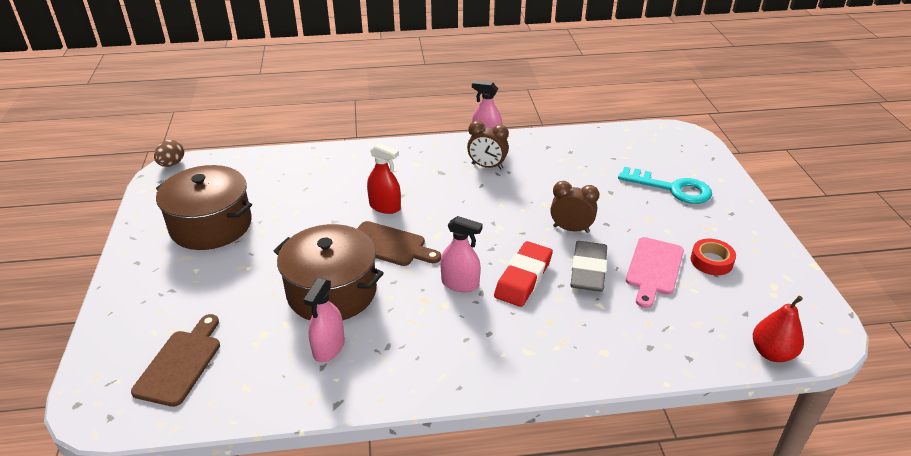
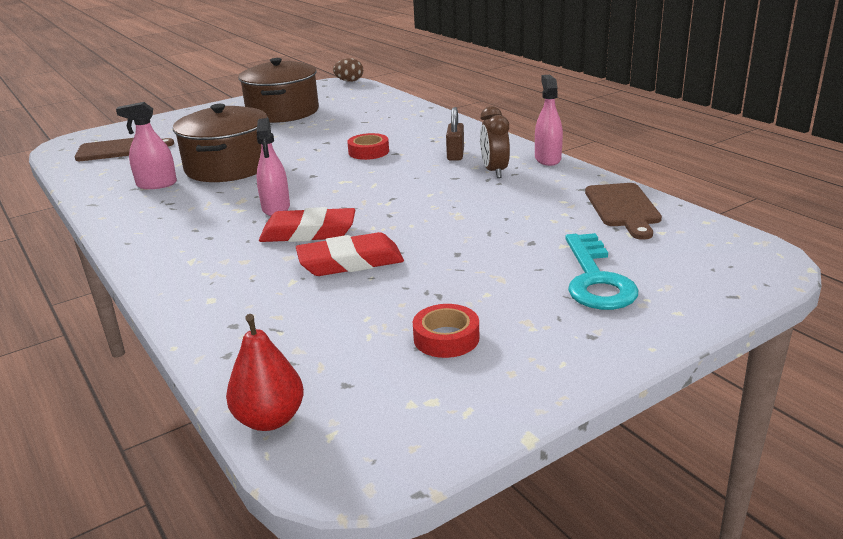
camera: 65 degrees right, 10 degrees down
(385, 206) = (368, 152): red spray bottle -> red tape
(389, 245) = (310, 168): brown cutting board -> brown cutting board (623, 208)
(437, 171) = (455, 155): none -> brown padlock
(571, 229) = (422, 236): brown clock -> none
(588, 270) = (350, 262): grey eraser -> red eraser
(654, 269) = (389, 300): pink cutting board -> none

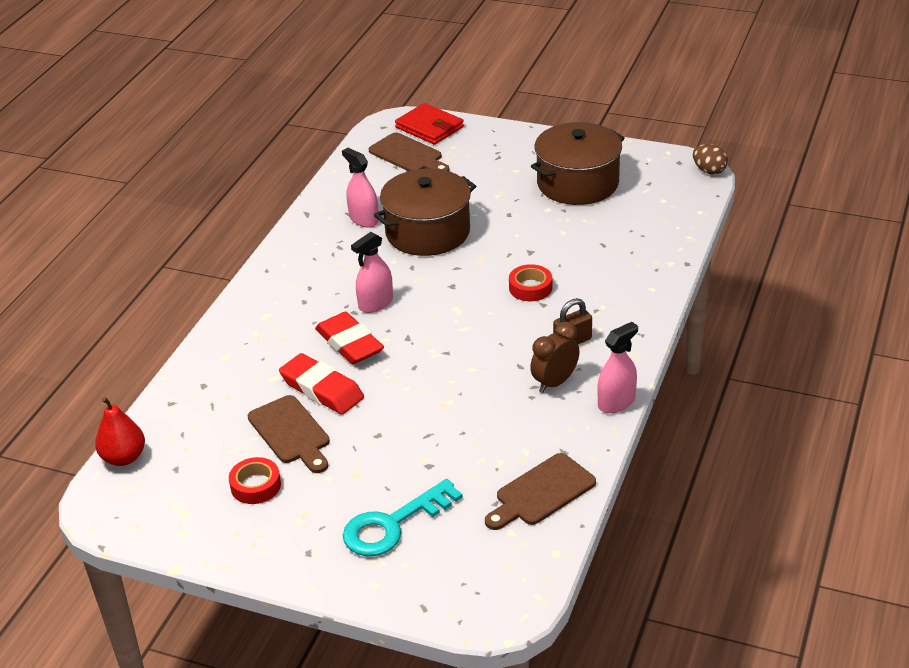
camera: 55 degrees right, 10 degrees up
(105, 135) = (429, 127): none -> red wallet
(390, 295) = (291, 433): none -> brown cutting board

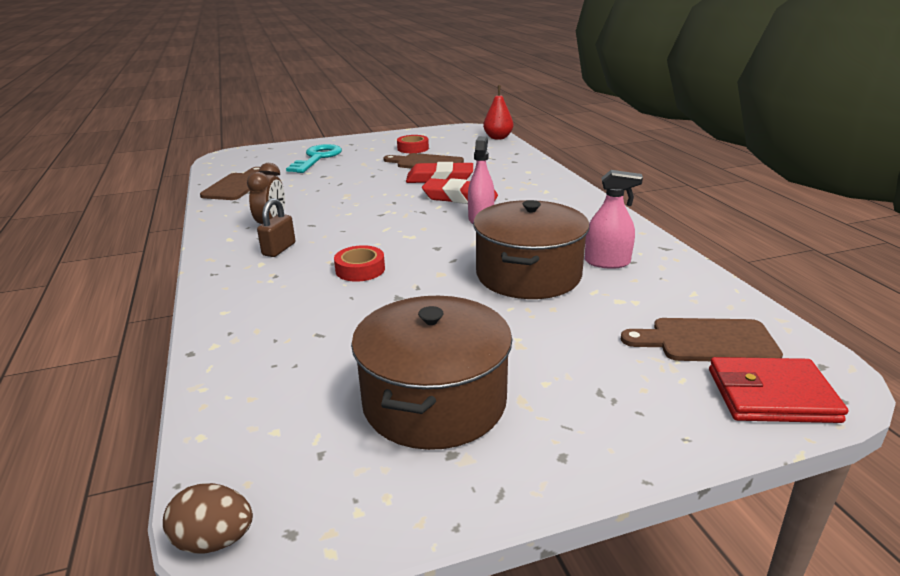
camera: 140 degrees right, 10 degrees down
(616, 402) = (209, 230): pink spray bottle -> none

